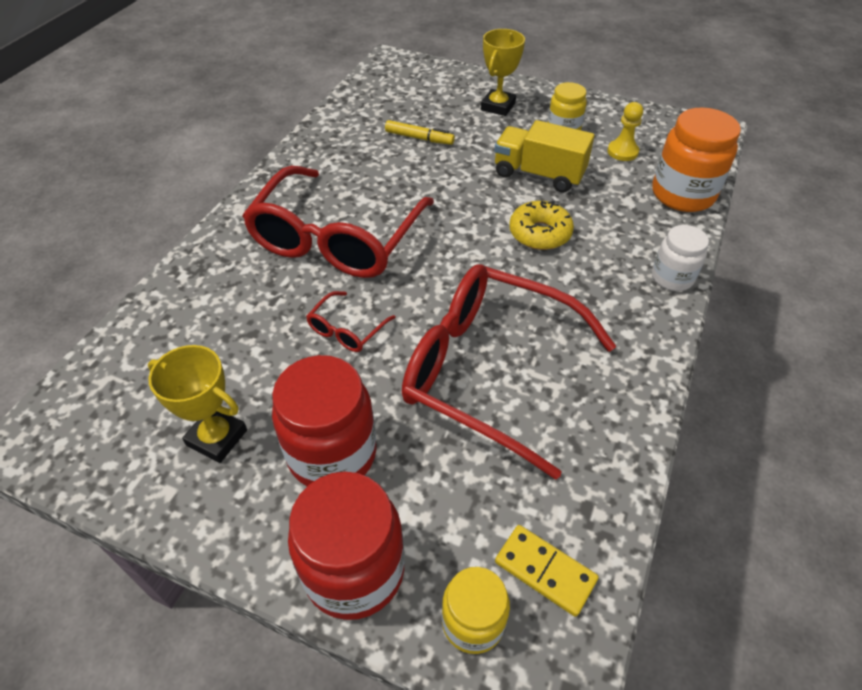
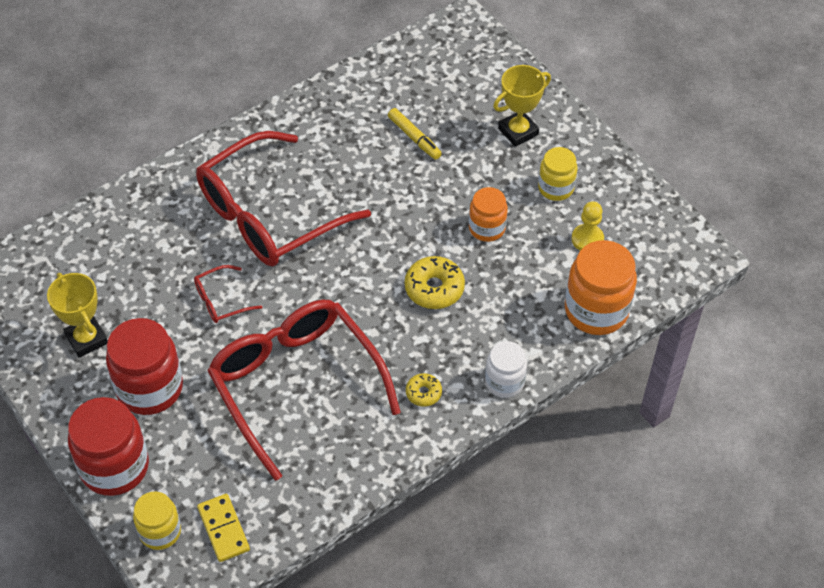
camera: 30 degrees right, 5 degrees up
(539, 174) = (487, 228): yellow truck -> orange jar
(614, 320) = (423, 393): none -> yellow donut

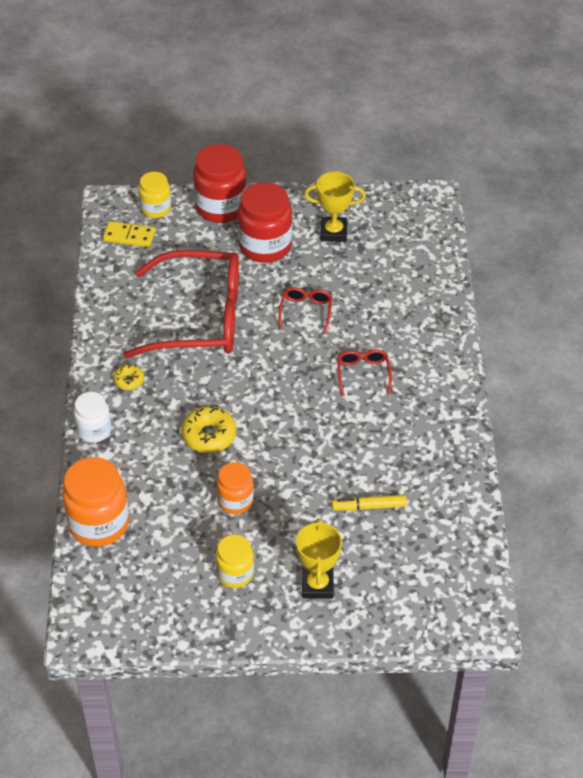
camera: 125 degrees right, 5 degrees down
(269, 215) = (363, 374): red glasses -> red glasses, size x0.40
(587, 239) = (166, 561): yellow pawn -> none

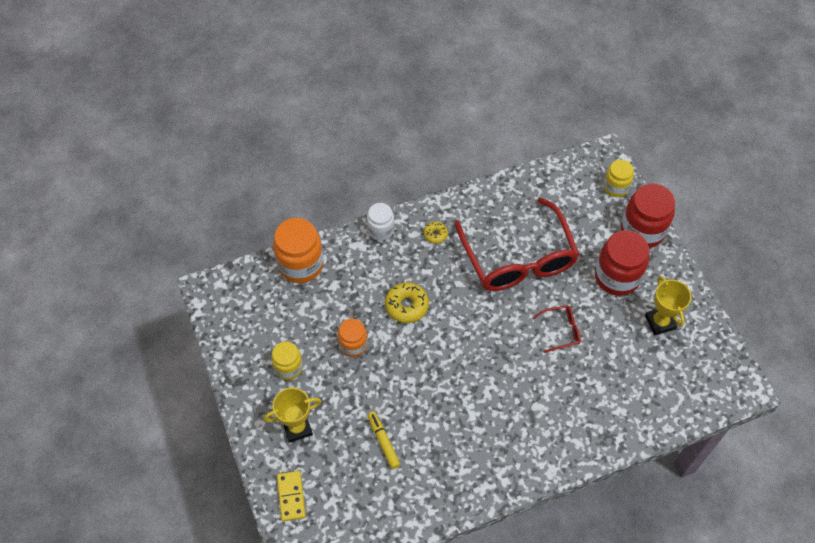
camera: 70 degrees right, 10 degrees up
(129, 236) = (577, 181): yellow domino -> yellow domino (291, 496)
(363, 374) = (515, 395): red glasses -> none

